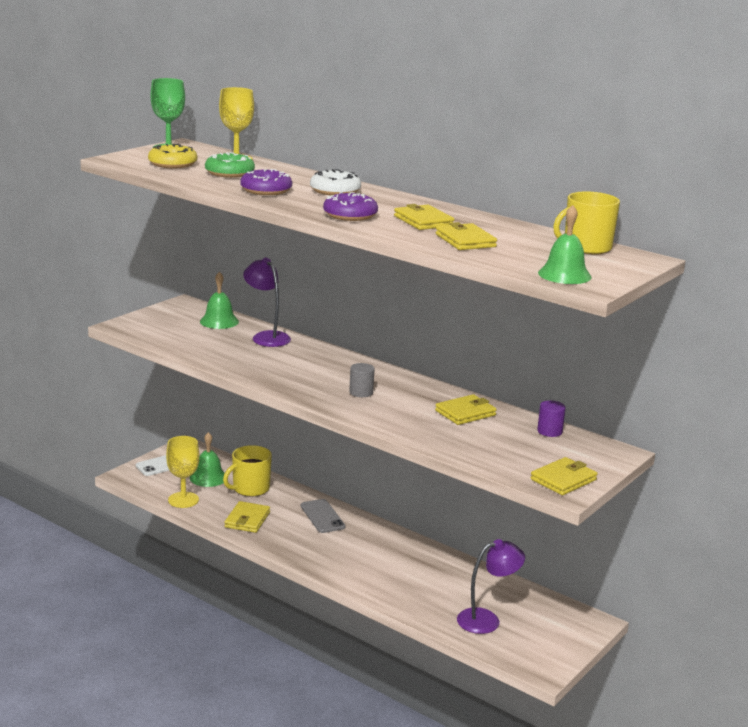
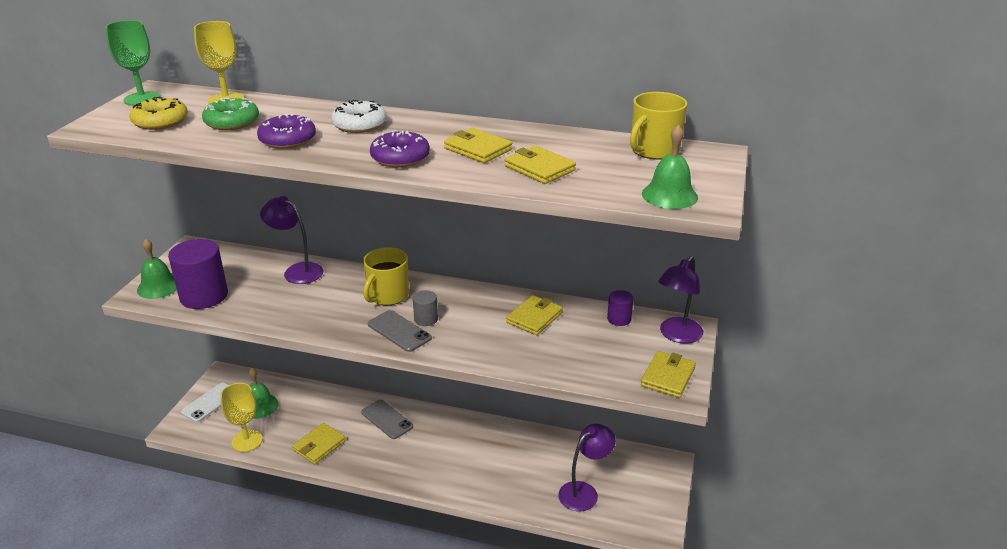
camera: 20 degrees left, 10 degrees up
(175, 337) = (204, 296): none -> purple cylinder
(219, 321) = (239, 263): green bell -> green bell (158, 287)
(247, 520) = (319, 445): yellow wallet -> yellow wallet turned 45 degrees clockwise
(250, 488) = (305, 407): yellow mug -> yellow mug (387, 295)
(330, 395) = (399, 331): none -> grey phone
(599, 455) = (677, 335): none -> purple lamp

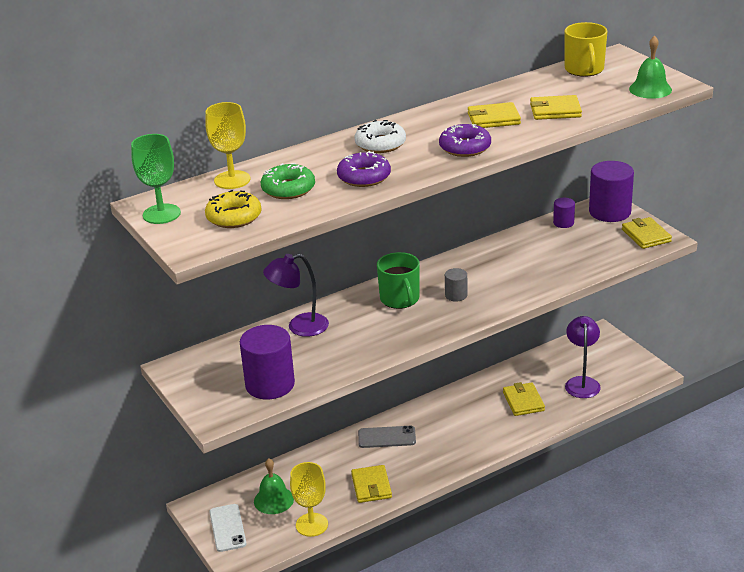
camera: 45 degrees left, 0 degrees up
(158, 287) = (217, 404): green bell -> none
(387, 295) = (400, 299): yellow mug -> green mug
(399, 331) = (455, 312): grey phone -> none
(534, 318) = (517, 252): yellow wallet -> yellow wallet (523, 401)
(677, 335) = (610, 212): purple lamp -> purple cylinder

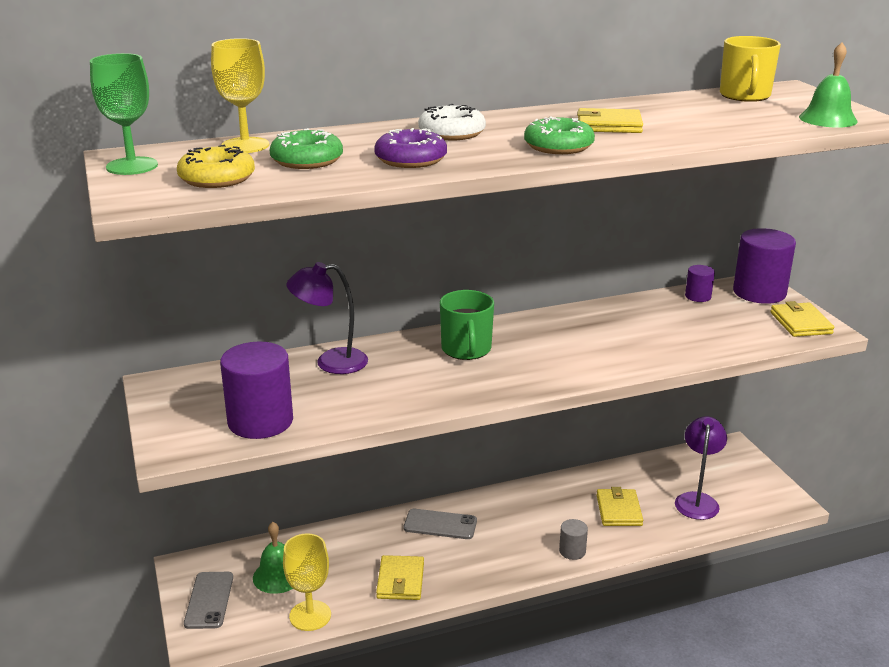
camera: 10 degrees right, 5 degrees down
(227, 528) = (209, 600): white phone -> grey phone
(456, 295) = (537, 355): grey cylinder -> grey cylinder (572, 551)
(465, 147) = (558, 146): purple donut -> green donut
(555, 111) = (693, 126): yellow wallet -> none

